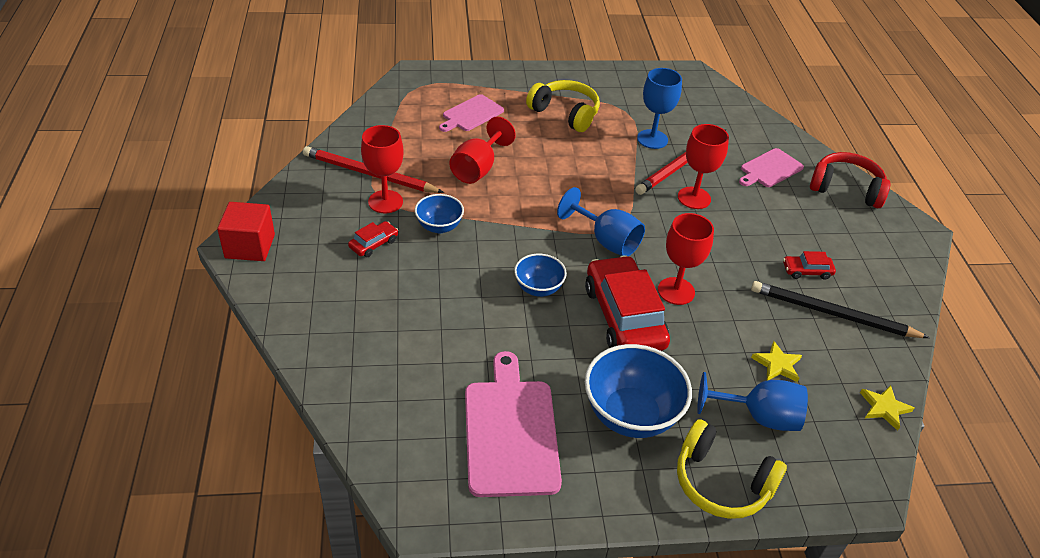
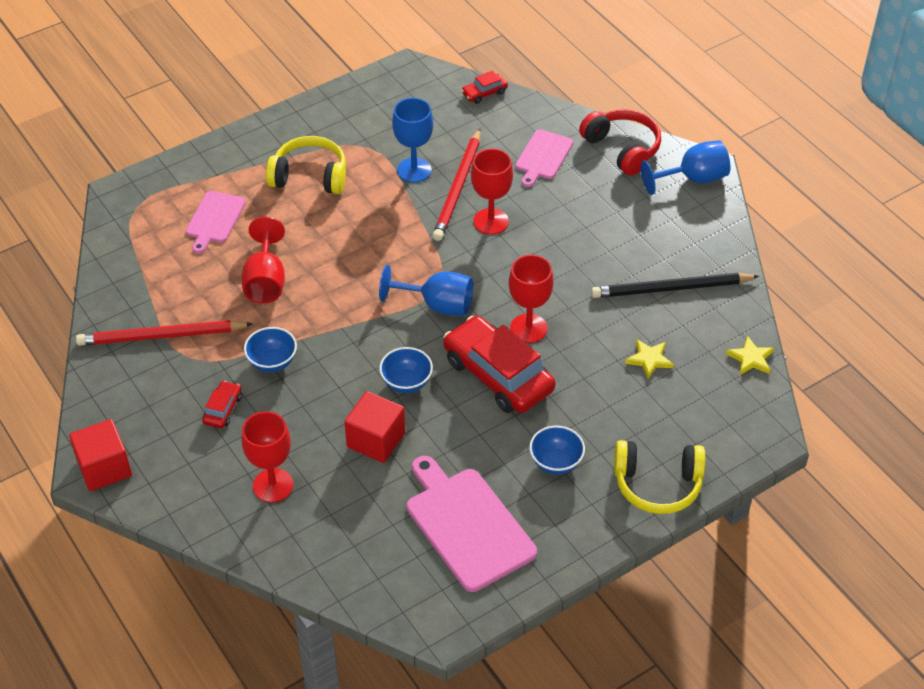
camera: 25 degrees left, 5 degrees up
(385, 202) = (200, 359): red goblet -> red goblet (273, 485)
(480, 322) = (376, 440): none -> red cube
(631, 415) = (556, 462): blue bowl -> blue bowl, size x0.56
(759, 417) = (658, 414): blue goblet -> blue goblet (693, 179)
(806, 271) = (629, 255): red car -> red car (484, 93)
(846, 189) = (622, 149): red headphones -> red headphones turned 60 degrees clockwise

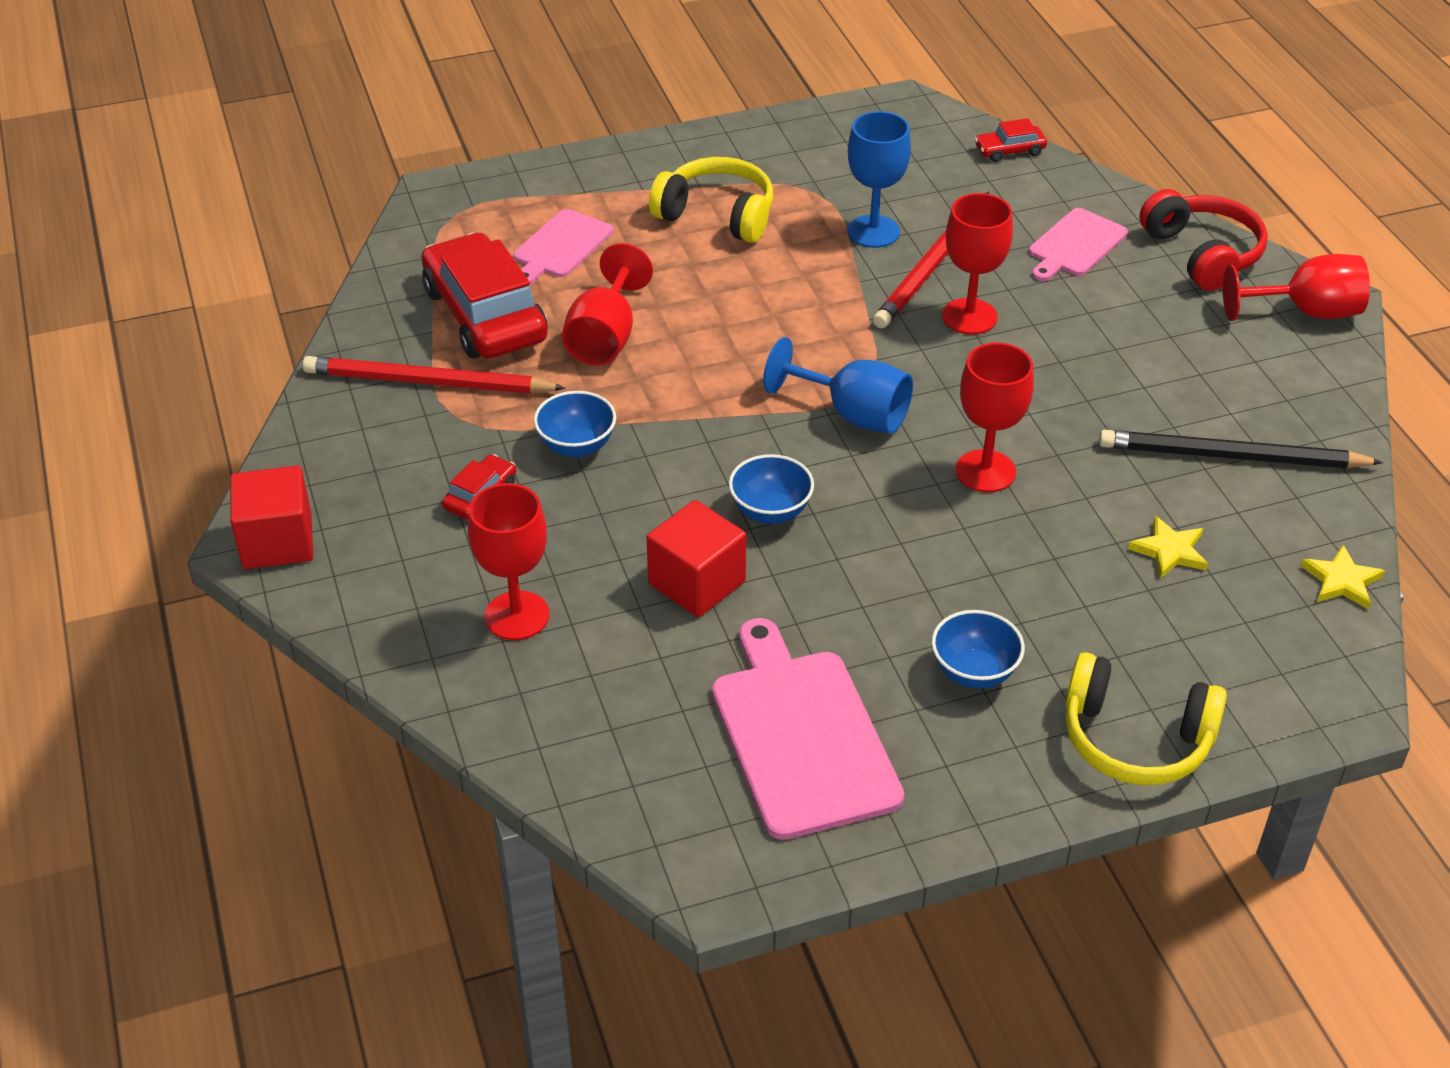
camera: 15 degrees right, 5 degrees down
(498, 375) = (918, 527): red car -> red car (485, 315)
(693, 179) = (1306, 312): blue goblet -> red goblet

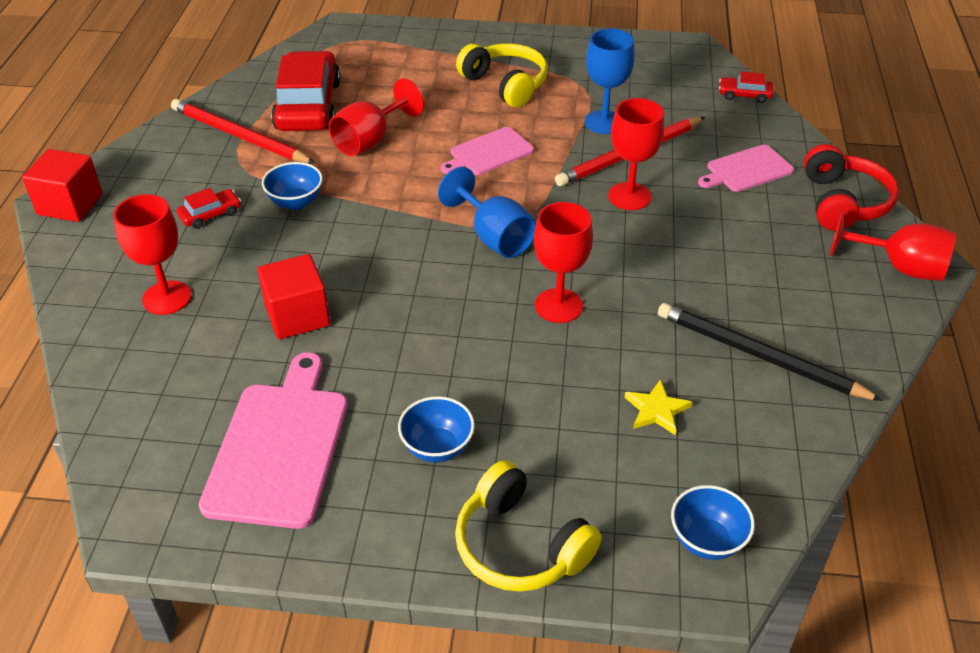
camera: 25 degrees right, 0 degrees up
(561, 246) = (389, 78): pink cutting board -> pink cutting board (489, 153)
(770, 512) = (385, 284): blue bowl -> blue bowl (707, 540)
(1341, 581) = (783, 483): yellow star -> none

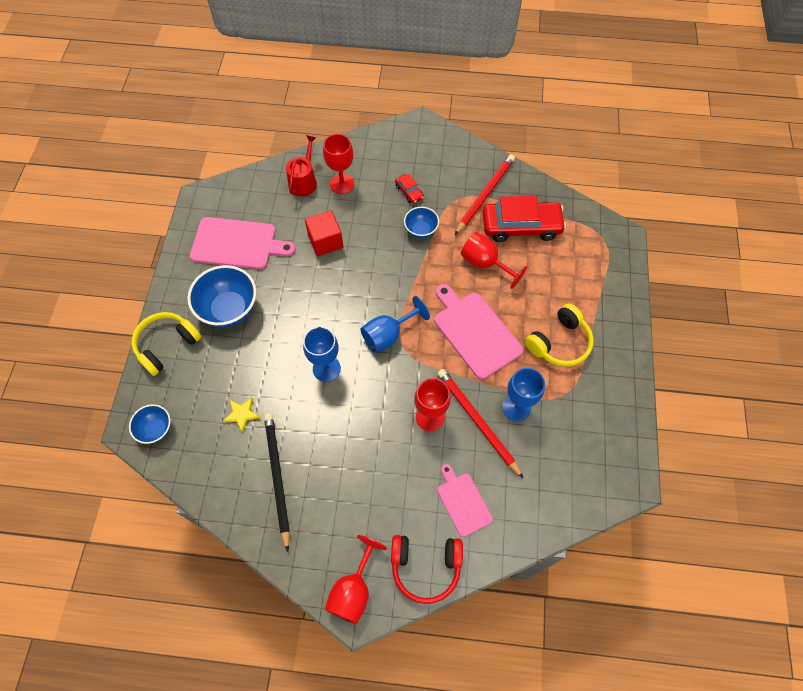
camera: 90 degrees right, 20 degrees up
(70, 204) = (417, 129): red cube -> none
(143, 352) = (304, 181): none -> red watering can
(437, 447) = (229, 309): blue bowl -> blue bowl, size x1.78
(489, 153) = (475, 332): pink cutting board -> pink cutting board, size x1.69
(558, 306) = (326, 368): red goblet -> blue goblet
(744, 95) = (564, 517): red car -> none
(760, 356) = (277, 478): black pencil -> black pencil turned 45 degrees counterclockwise

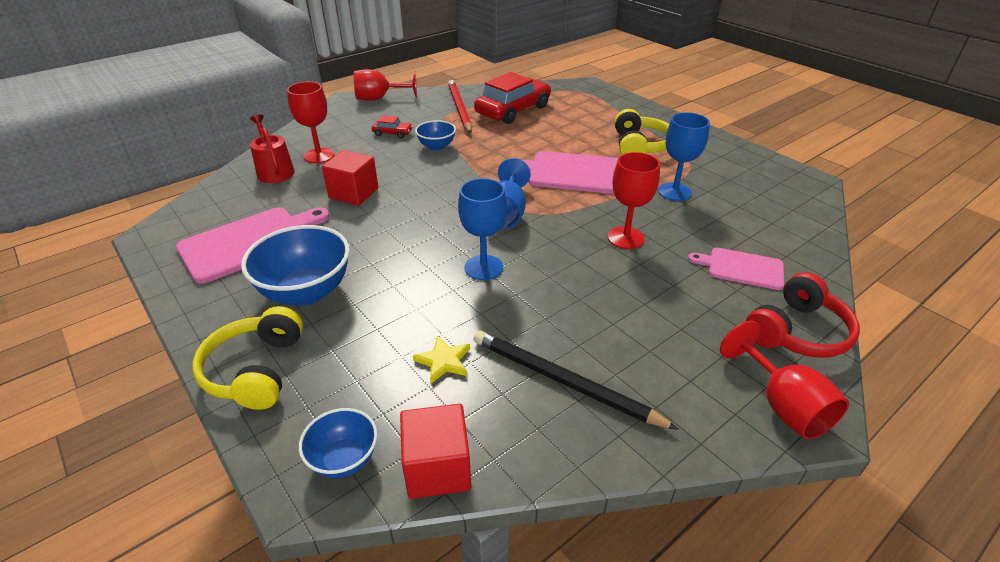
camera: 45 degrees left, 25 degrees down
(182, 468) = (437, 468): none -> red cube
(477, 422) = (664, 216): red pencil -> none
(485, 263) = (518, 138): red goblet -> red goblet (379, 98)

